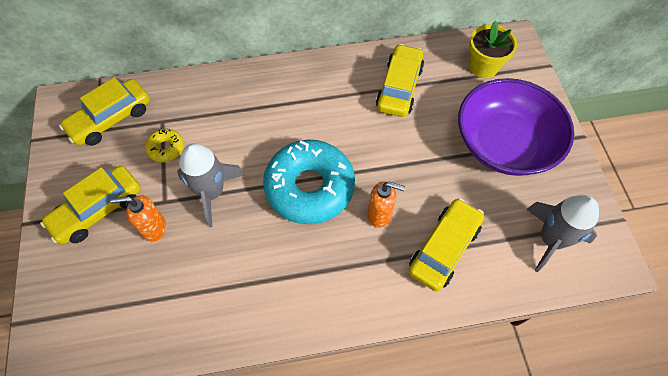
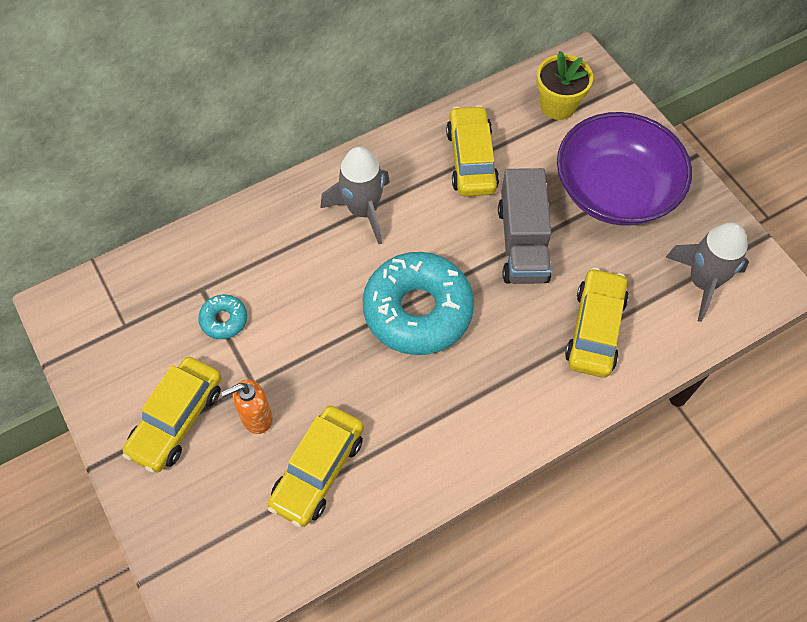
camera: 20 degrees left, 0 degrees up
(111, 119) = (135, 306): yellow car -> yellow car (318, 470)
(166, 148) = (224, 320): yellow donut -> turquoise donut
(212, 192) = (305, 354): grey rocket -> grey rocket (363, 210)
(380, 215) = (510, 315): orange soap dispenser -> none
(413, 161) = (522, 243): none -> grey truck

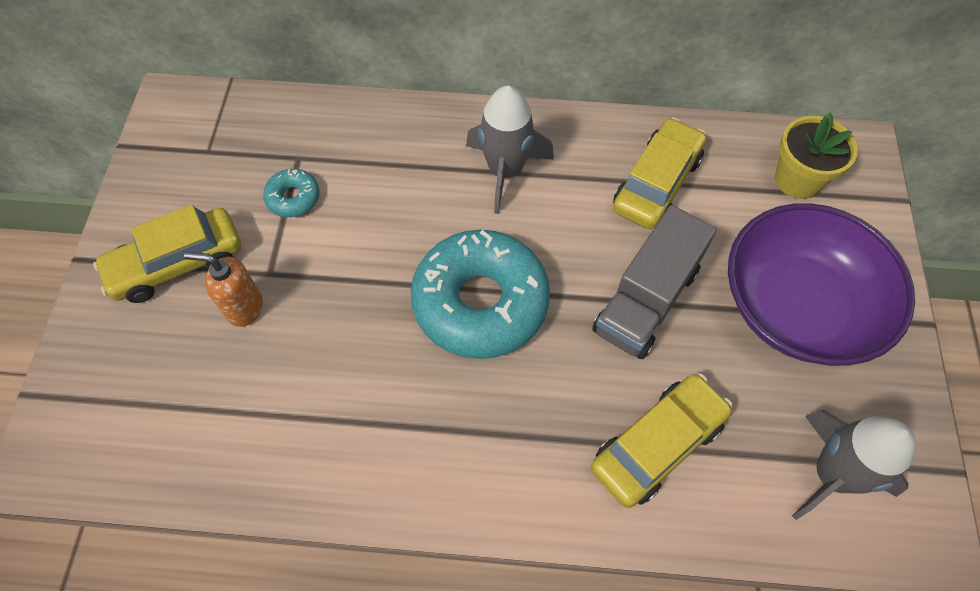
camera: 35 degrees right, 0 degrees up
(318, 470) = (255, 398): yellow car -> none

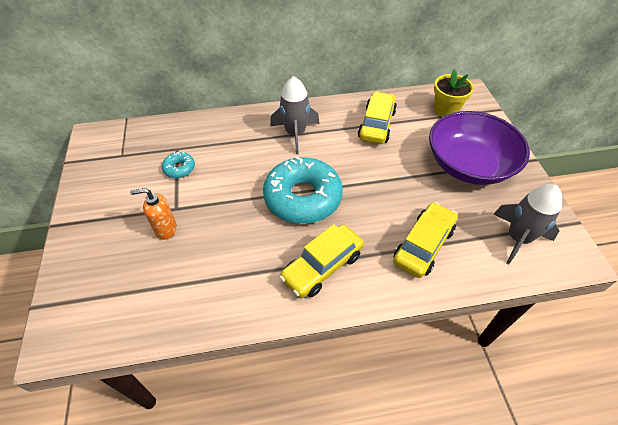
camera: 15 degrees left, 10 degrees down
(177, 263) = (117, 215): yellow car -> yellow car (322, 266)
(646, 300) = (391, 178): grey truck -> none

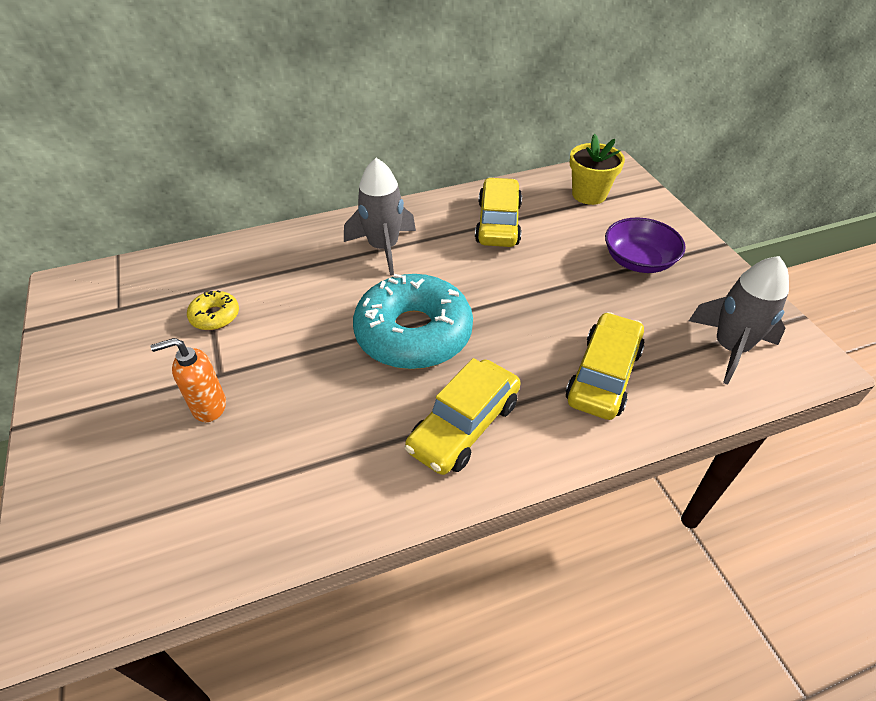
camera: 10 degrees left, 5 degrees down
(179, 168) = (215, 316): turquoise donut -> yellow donut
(469, 165) = (638, 261): purple bowl -> purple bowl, size x0.58

